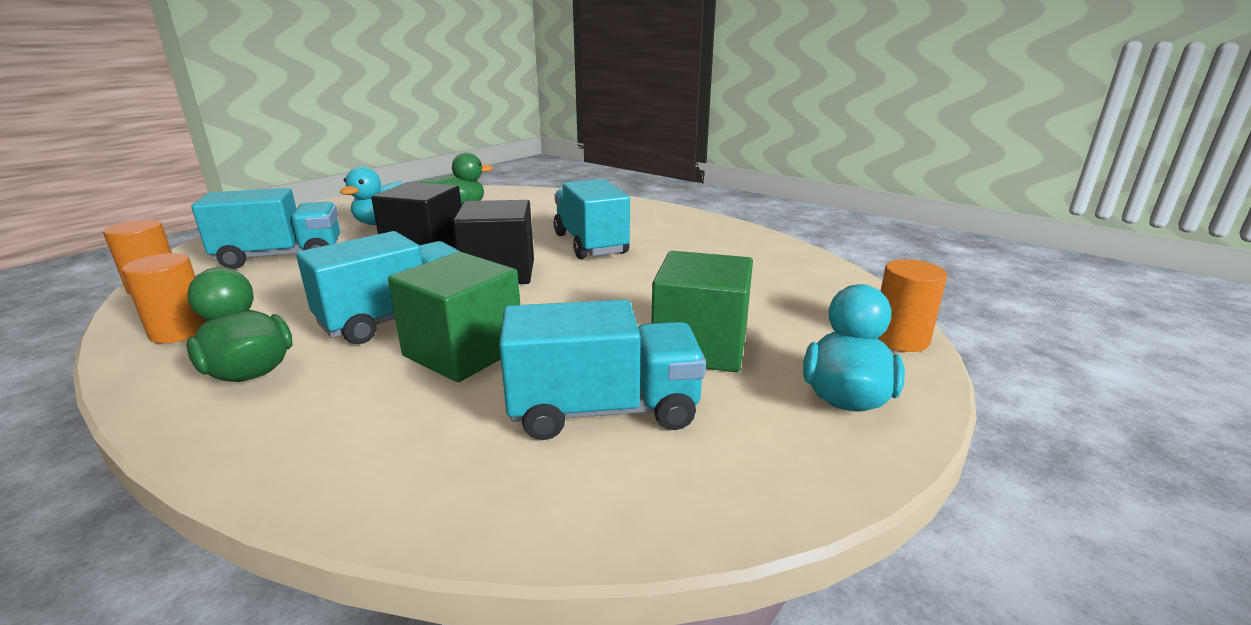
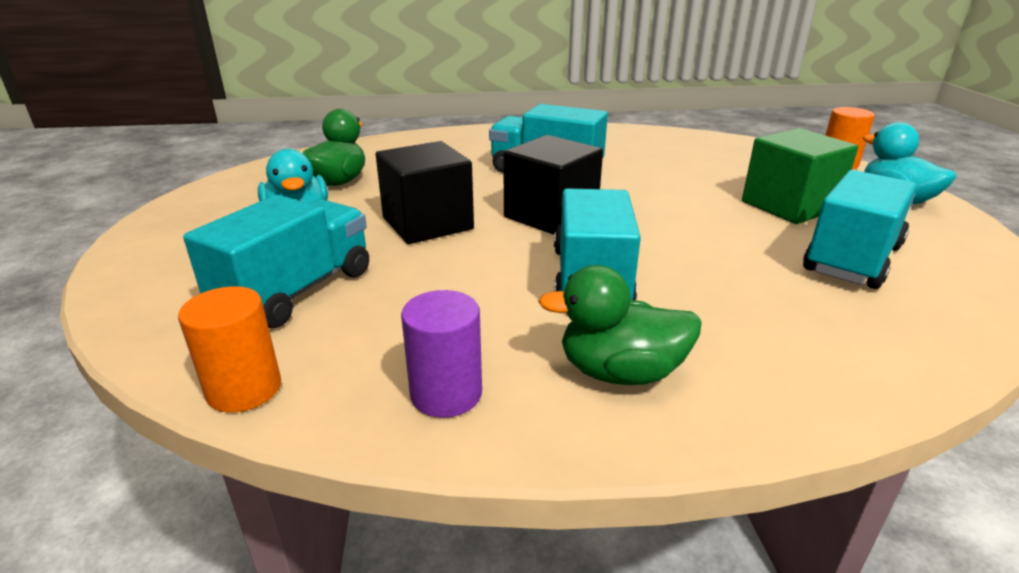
camera: 45 degrees left, 5 degrees up
(180, 331) = (446, 394): orange cylinder -> purple cylinder
(463, 351) = (701, 273): green cube -> none

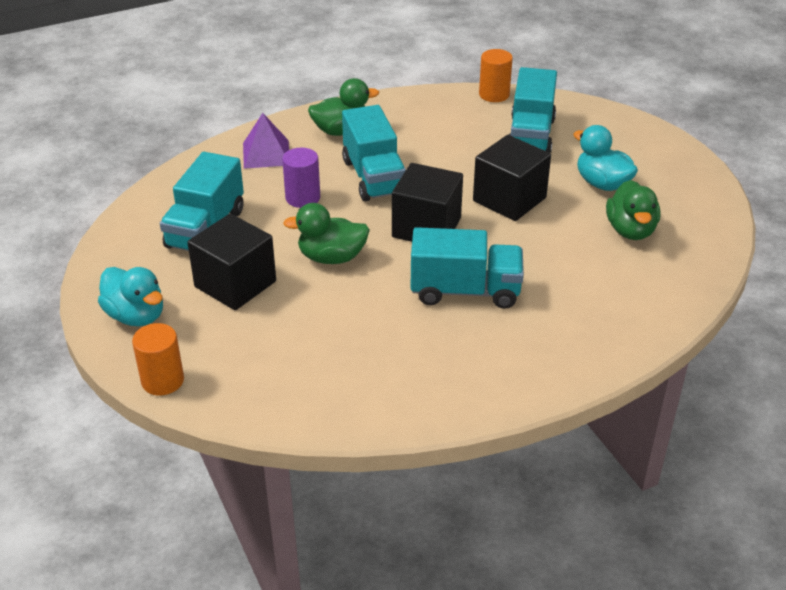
camera: 160 degrees right, 10 degrees up
(446, 394) = (411, 109): purple cylinder -> purple cylinder (302, 198)
(675, 209) = (331, 257): none -> green duck
(782, 354) = (266, 154): none -> purple pyramid
(789, 206) = (235, 284): green cube -> black cube

